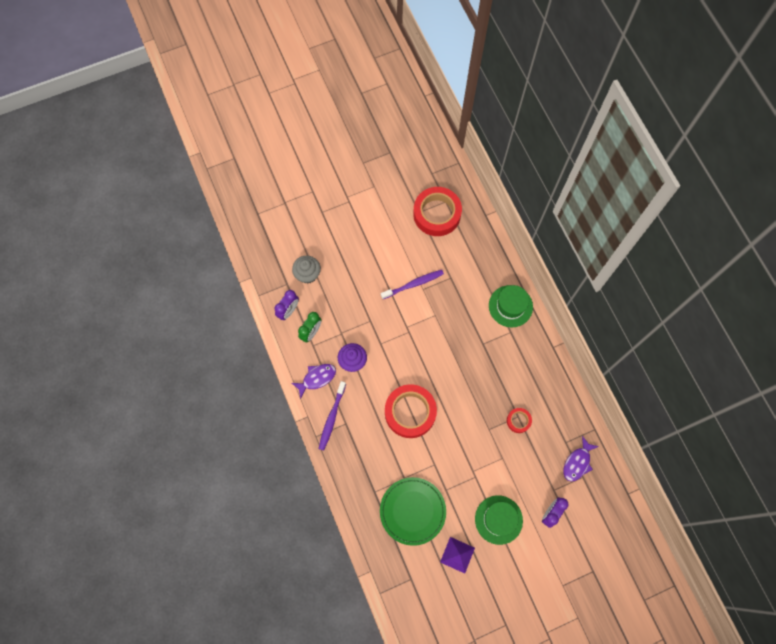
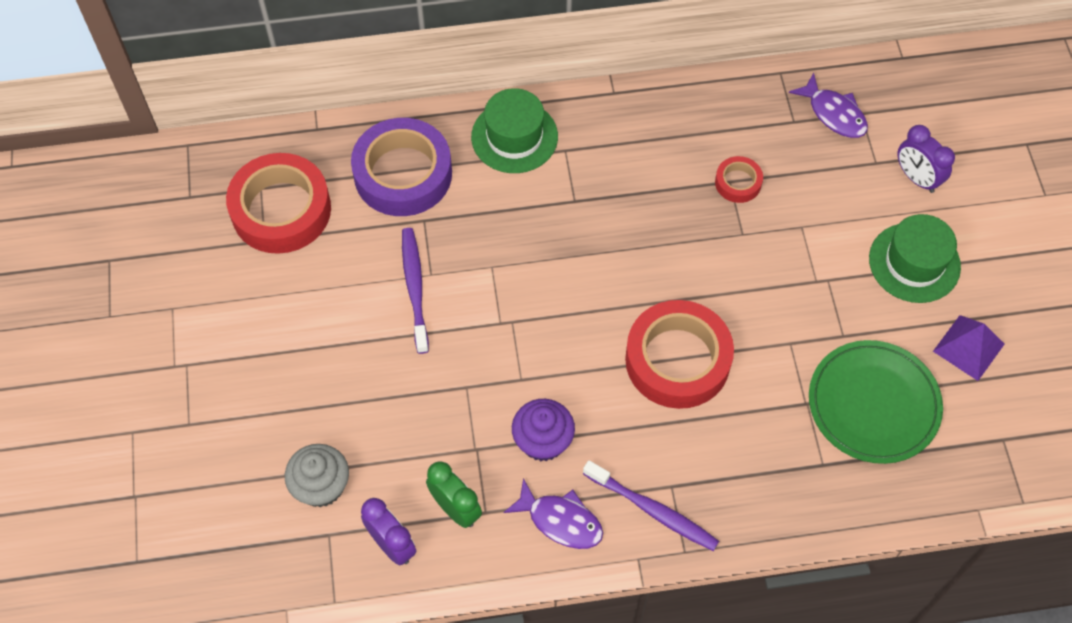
camera: 75 degrees left, 10 degrees down
(317, 378) = (560, 521): purple fish -> purple fish turned 135 degrees clockwise
(473, 261) = (403, 174): none -> purple tape

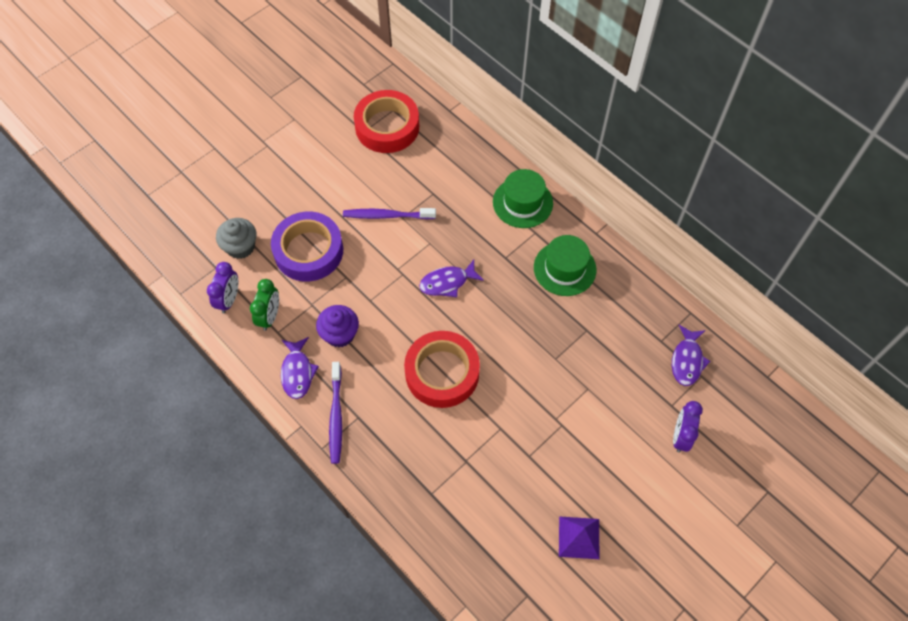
camera: 55 degrees right, 0 degrees up
(403, 174) = (454, 166): purple tape -> purple tape (308, 251)
(415, 288) = (387, 216): purple toothbrush -> purple toothbrush turned 135 degrees counterclockwise
(561, 281) = (447, 282): none -> purple fish
(738, 183) = (589, 335): red tape -> none
(873, 404) = (494, 501): green plate -> none
(914, 262) = (615, 469): green hat -> green hat (564, 268)

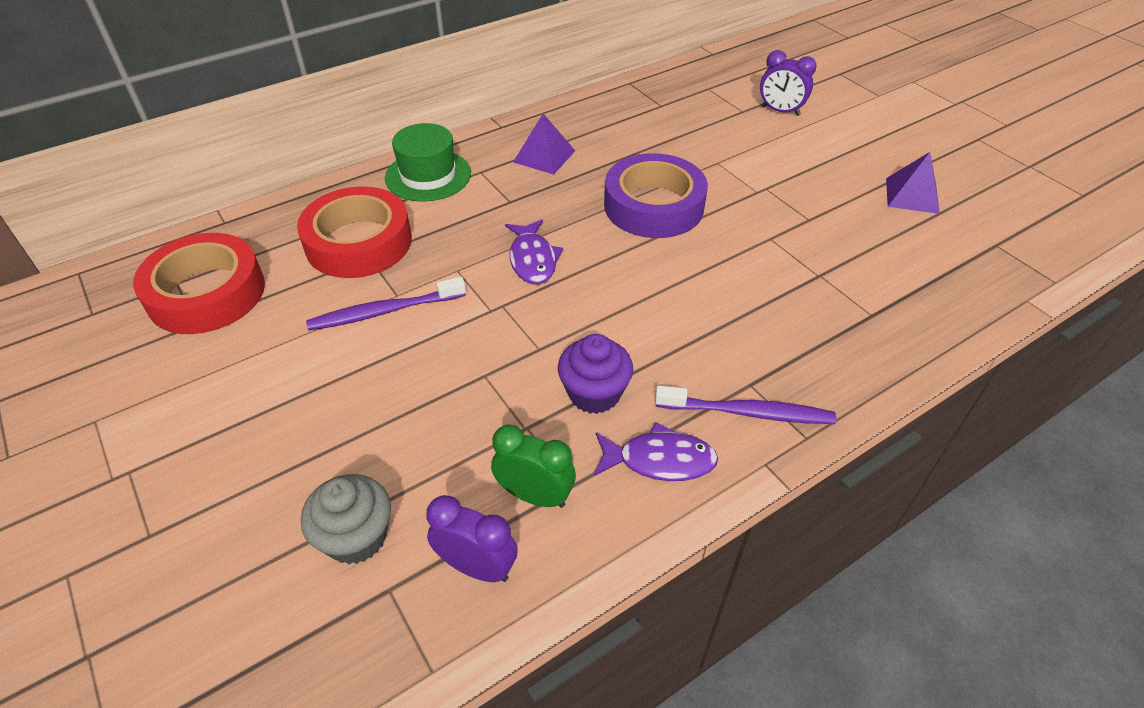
camera: 80 degrees left, 15 degrees down
(308, 251) = (411, 423): purple tape -> purple tape (653, 206)
(387, 216) = (385, 311): purple toothbrush -> purple toothbrush turned 60 degrees clockwise
(442, 373) = (681, 282): red tape -> red tape (358, 242)
(564, 268) = (544, 156): green hat -> purple pyramid
(687, 360) = (688, 93): purple fish -> none

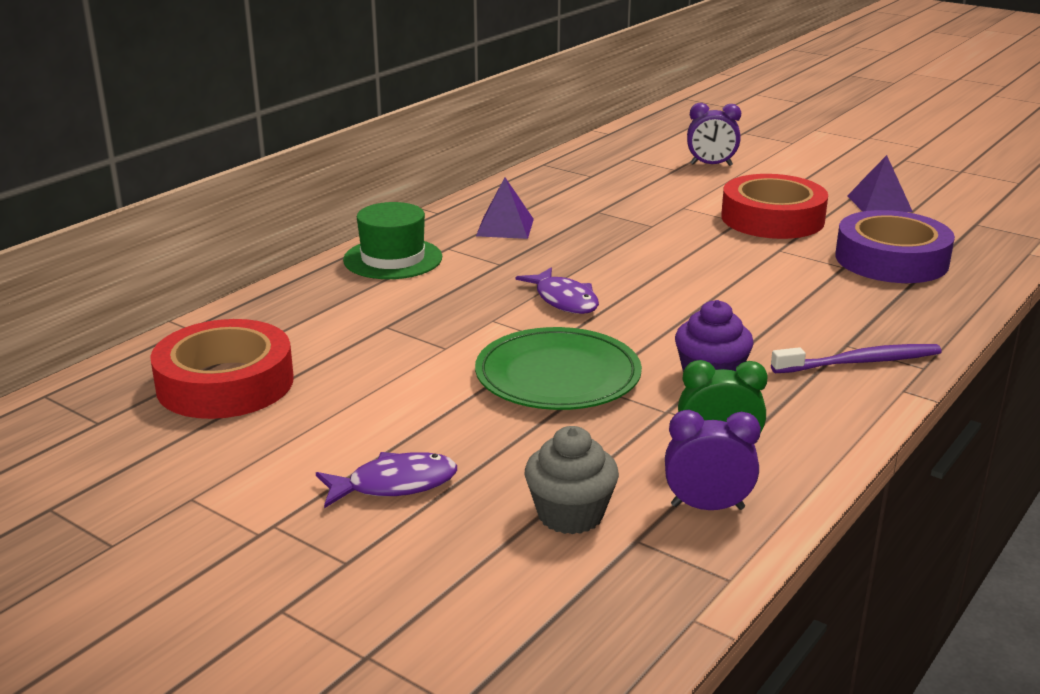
camera: 20 degrees left, 20 degrees down
(358, 242) = (364, 318): red tape -> red tape (772, 218)
(385, 311) = (444, 361): purple toothbrush -> none
(464, 355) = (558, 375): none -> green plate
(653, 206) = (649, 245): purple tape -> purple tape (891, 259)
(659, 460) = (810, 406): purple fish -> purple fish (394, 485)

